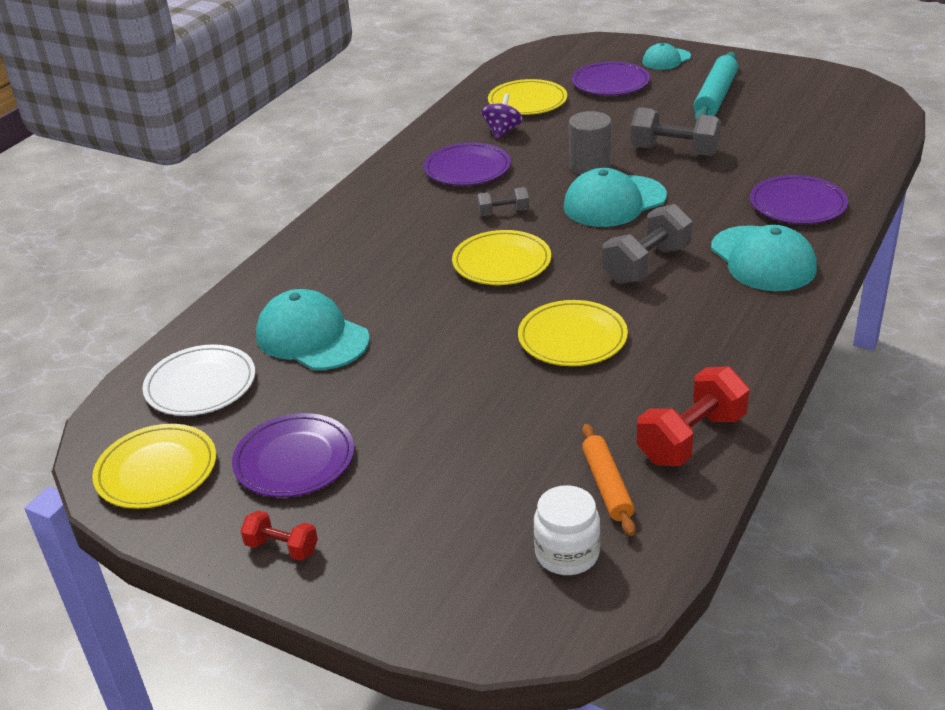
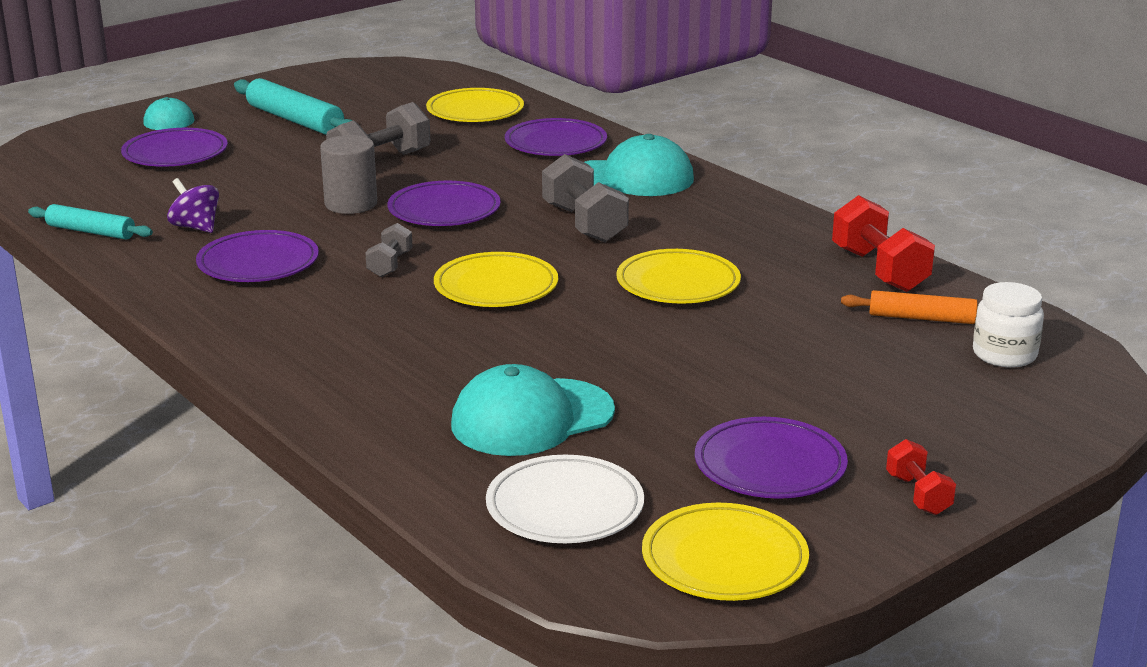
camera: 70 degrees left, 10 degrees down
(282, 548) = (918, 494): red dumbbell -> red dumbbell turned 60 degrees counterclockwise
(467, 105) = (91, 232): none -> turquoise rolling pin
(527, 102) = (143, 200): yellow plate -> yellow plate (475, 111)
(614, 202) = (444, 210): turquoise cap -> purple plate

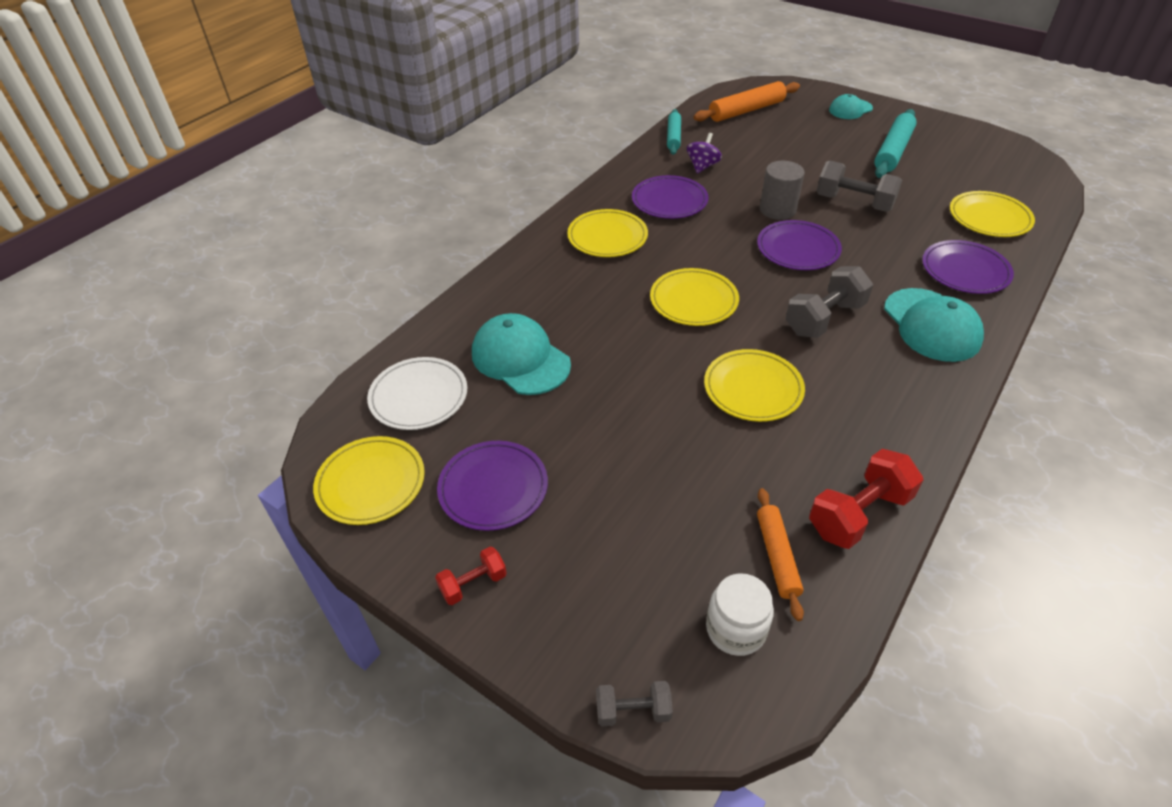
camera: 75 degrees right, 20 degrees up
(84, 174) = (746, 110): none -> orange rolling pin
(175, 153) = (800, 128): purple plate -> none
(303, 318) = (607, 237): none -> yellow plate
(390, 265) = (698, 249): grey dumbbell -> grey dumbbell (633, 711)

